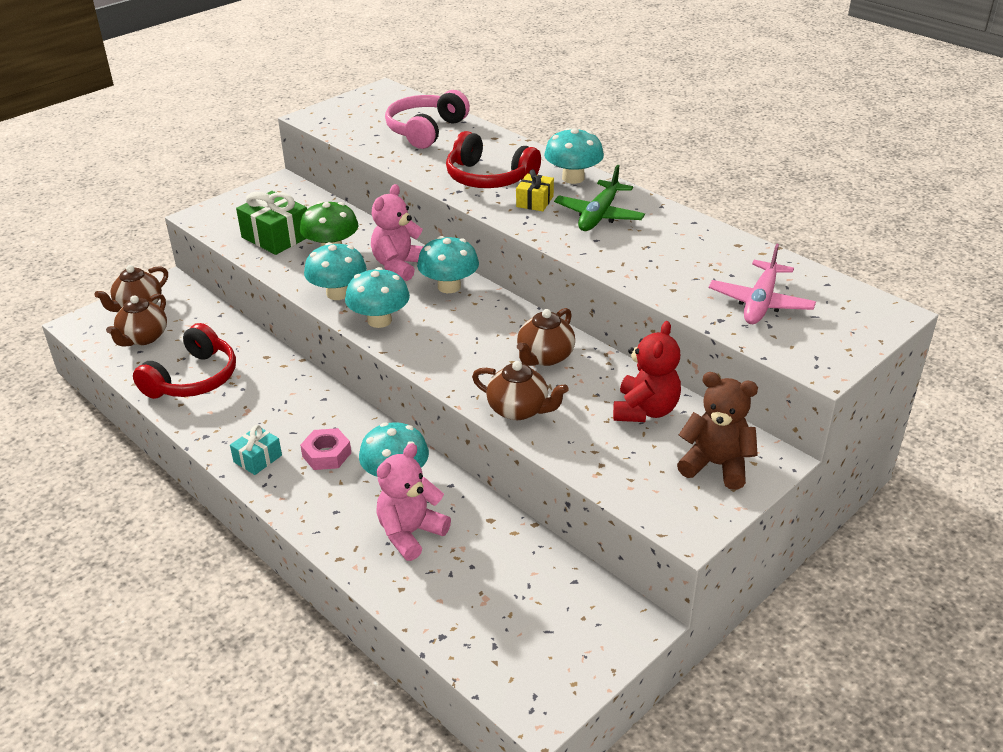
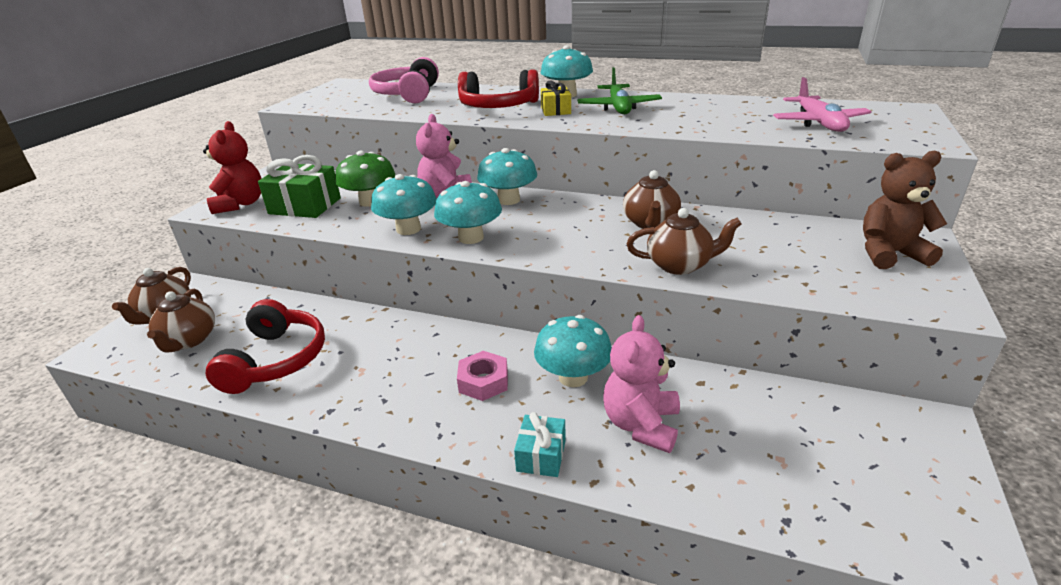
camera: 25 degrees left, 5 degrees down
(257, 459) = (410, 412): turquoise gift -> turquoise gift (541, 455)
(645, 410) = (780, 235): red teddy bear -> red teddy bear (240, 204)

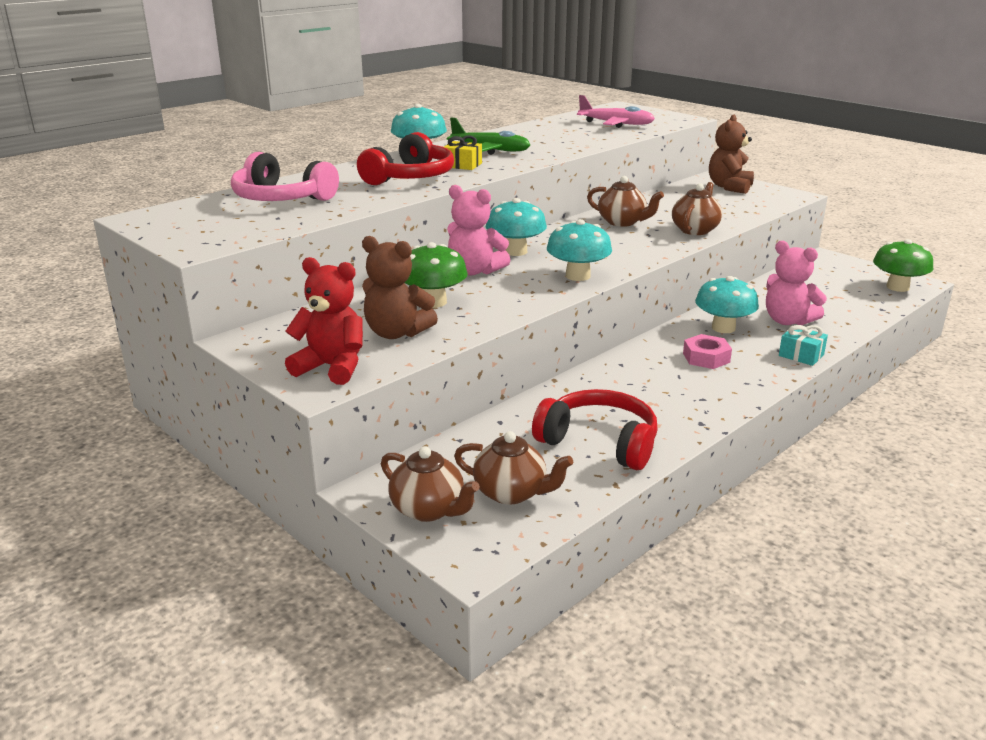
camera: 65 degrees left, 5 degrees down
(305, 206) = (396, 333): green gift -> brown teddy bear
(408, 229) = (528, 295): turquoise mushroom -> none
(911, 531) = (897, 287): none -> green mushroom

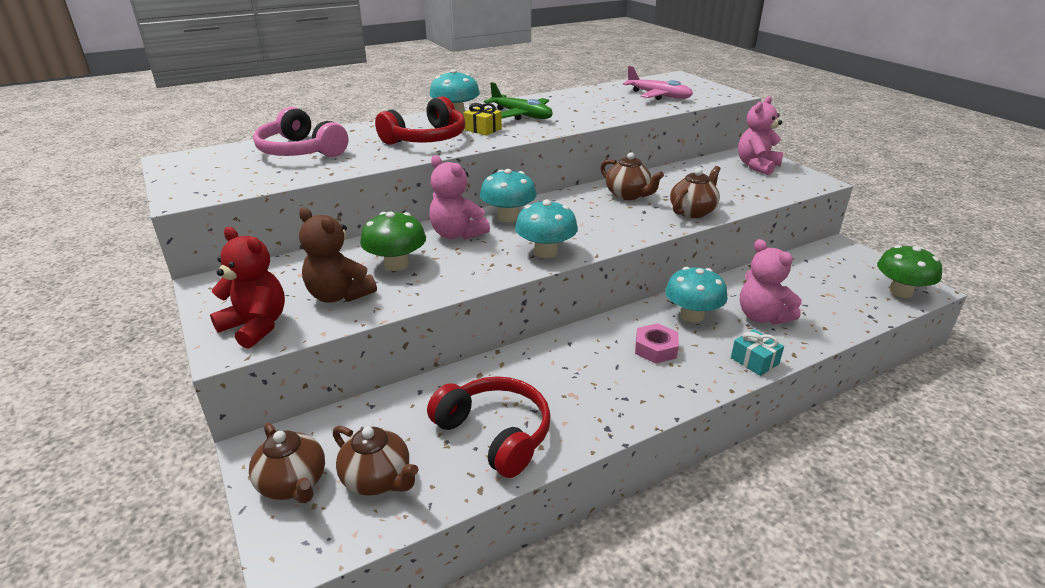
camera: 15 degrees right, 5 degrees up
(729, 187) = (757, 166): brown teddy bear -> pink teddy bear

